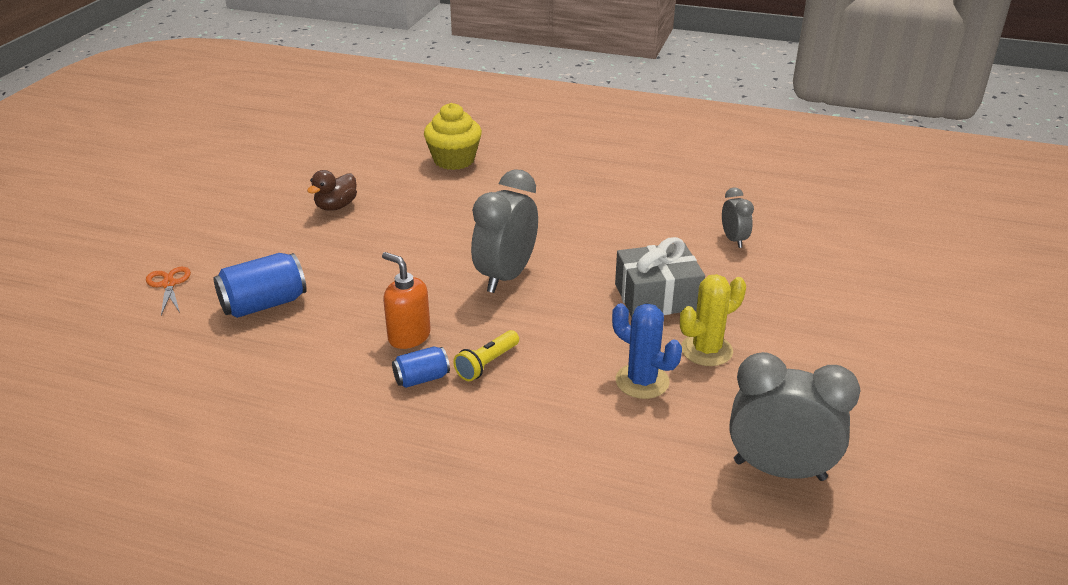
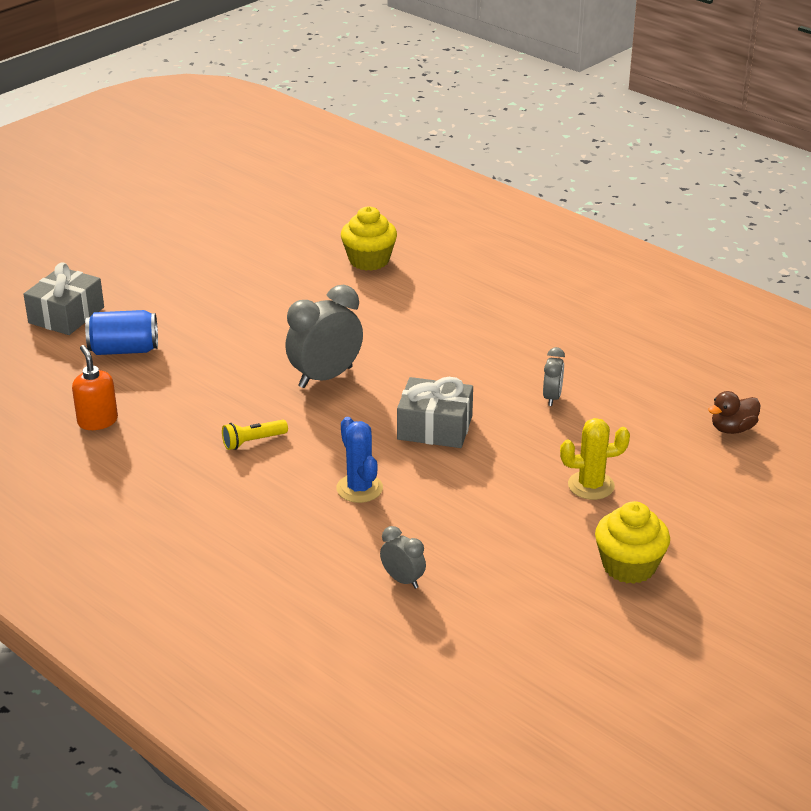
camera: 25 degrees right, 0 degrees up
(169, 284) = (66, 315): orange scissors -> grey gift
(336, 206) = (236, 280): brown duck -> brown duck (732, 429)
(409, 336) = (211, 404): orange soap dispenser -> orange soap dispenser (97, 421)
(421, 379) = (197, 438): blue can -> none
(706, 350) = (434, 480): yellow cactus -> yellow cactus (591, 485)
(779, 470) = (403, 580): grey clock -> grey clock, size x0.52
(965, 380) = (629, 566): none -> yellow cupcake

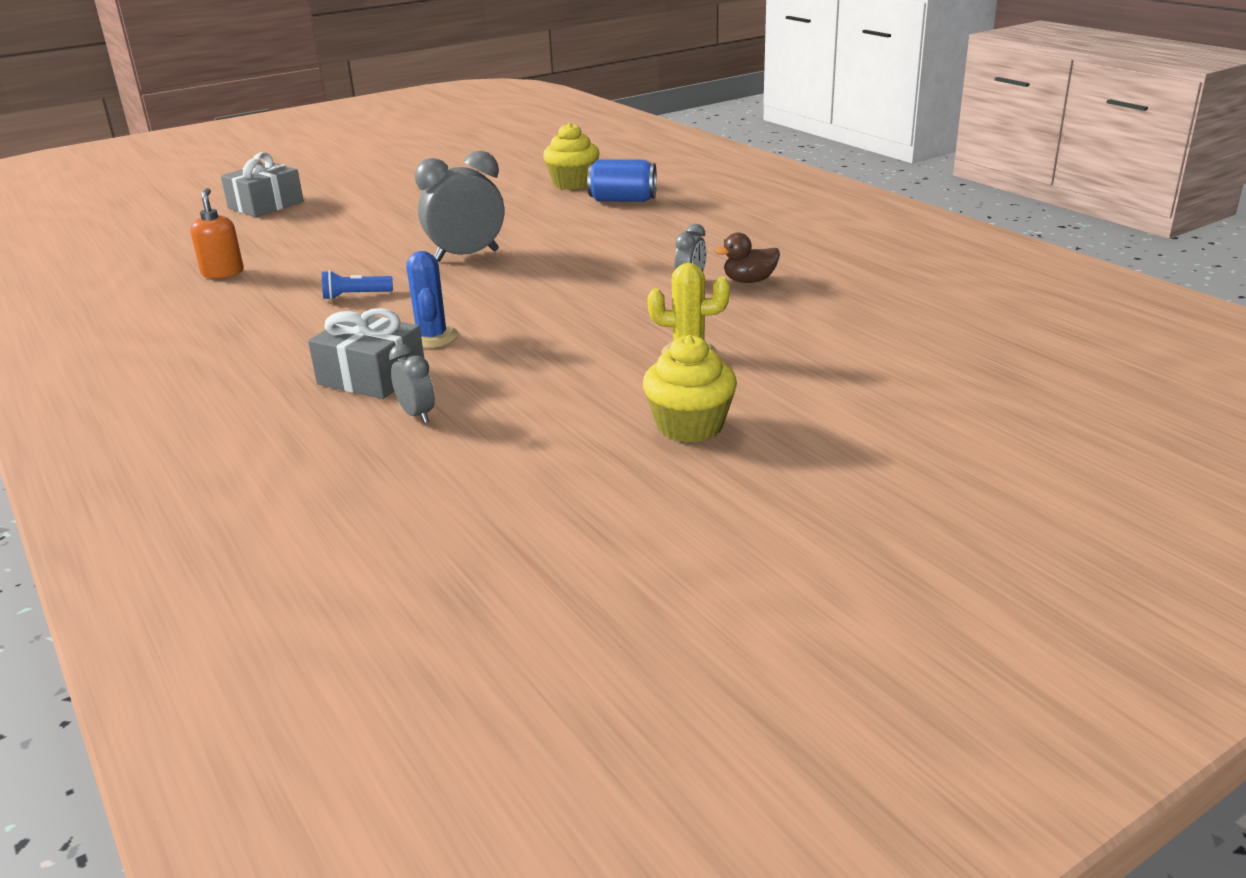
camera: 15 degrees right, 5 degrees down
(124, 350) = (294, 228): blue can -> blue can (623, 200)
(253, 441) = (355, 295): yellow flashlight -> blue flashlight
(435, 428) = (548, 297): grey gift -> grey gift (371, 376)
(732, 429) = (884, 319): brown duck -> brown duck (749, 281)

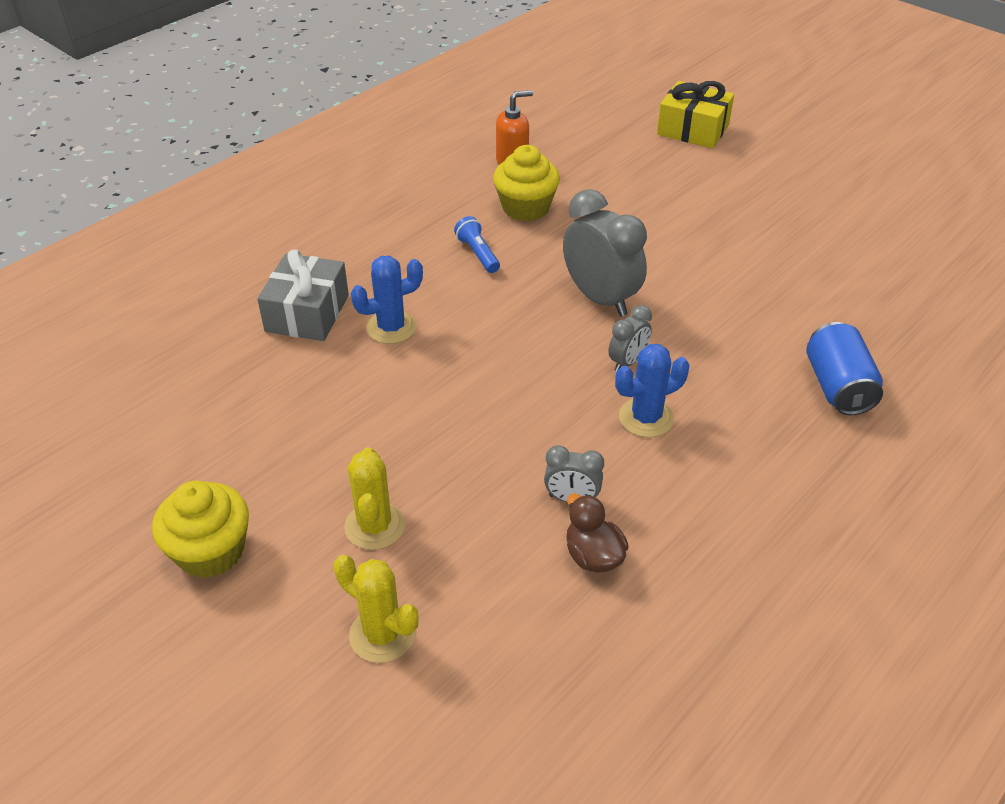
camera: 75 degrees right, 15 degrees up
(266, 205) = (693, 129): grey gift -> yellow gift
(417, 415) = (236, 359): grey clock -> grey clock (627, 362)
(573, 183) = (879, 328): yellow cupcake -> yellow cupcake (525, 207)
(619, 254) = (646, 418): none -> blue cactus
(804, 354) = (382, 634): none -> yellow cactus

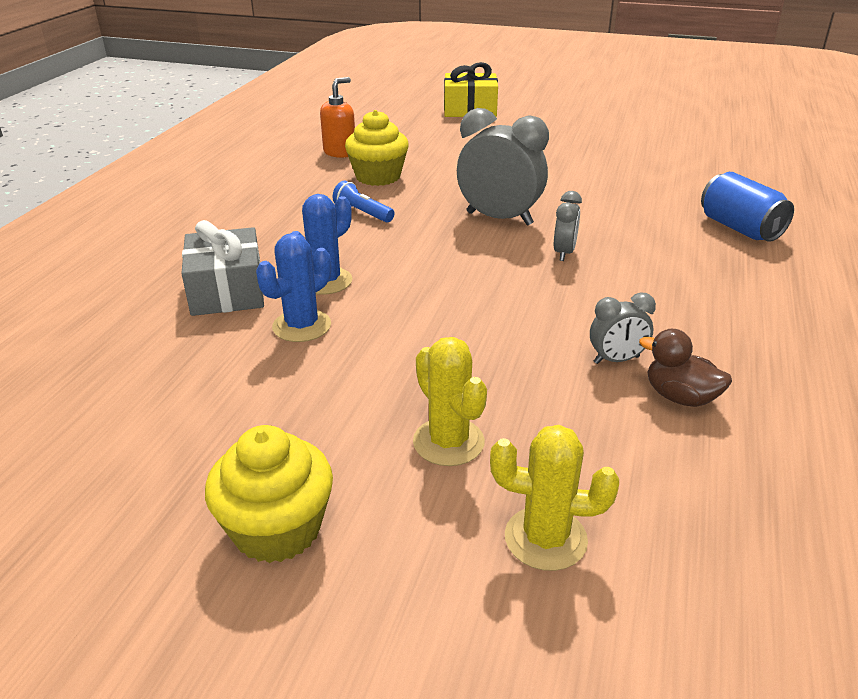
camera: 25 degrees left, 10 degrees down
(646, 418) = (618, 285): blue cactus -> blue cactus (302, 326)

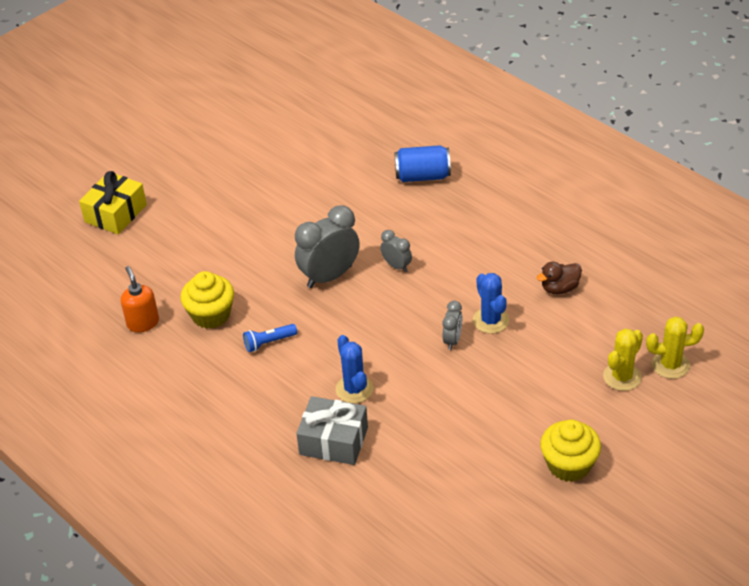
camera: 60 degrees left, 10 degrees up
(302, 326) = (401, 414): blue cactus -> blue cactus (491, 320)
(448, 442) = (543, 385): yellow cactus -> yellow cactus (670, 365)
(616, 360) = (517, 296): grey clock -> grey clock (452, 340)

